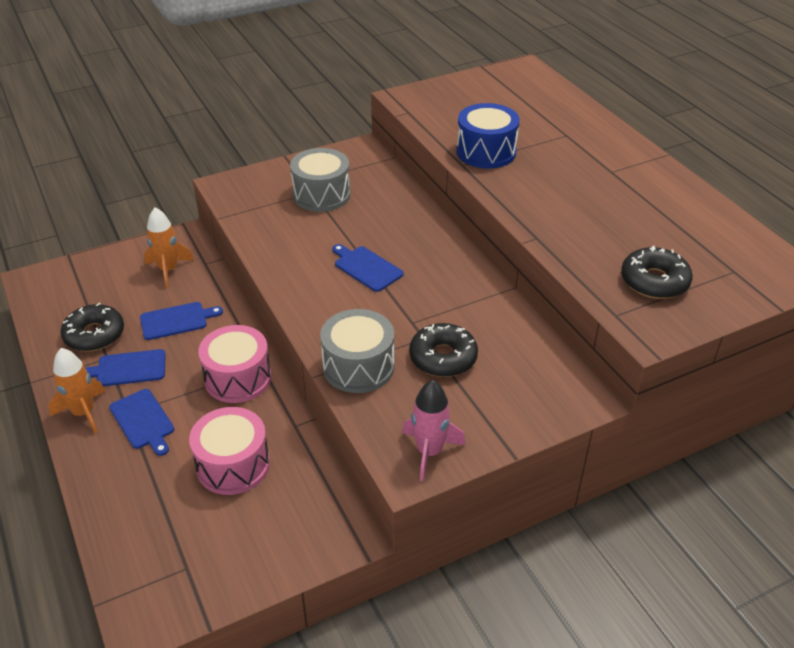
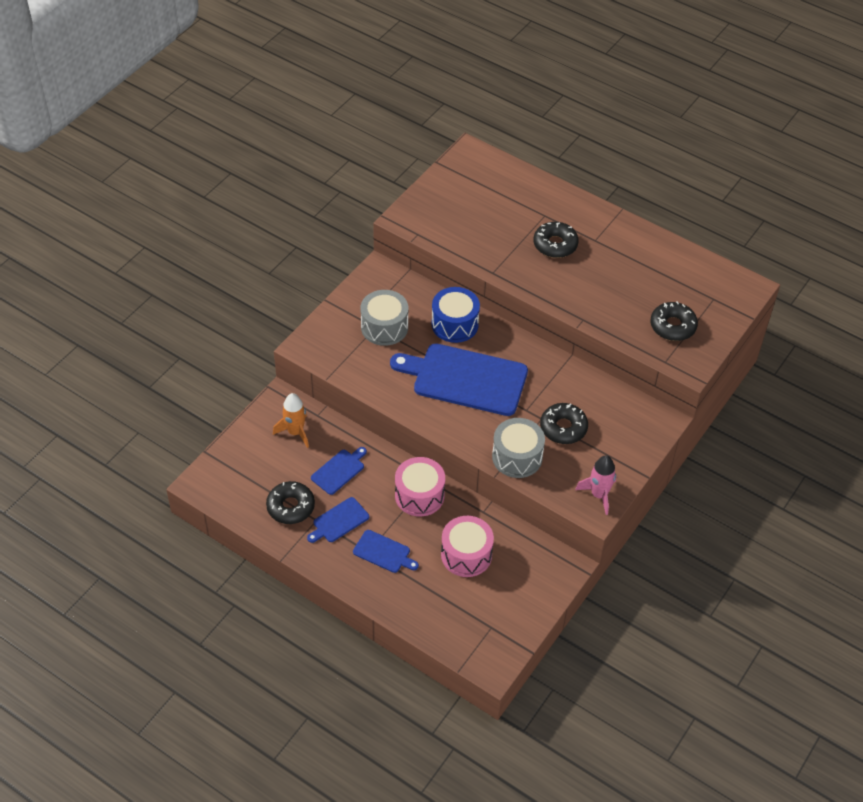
camera: 30 degrees left, 10 degrees up
(84, 412) = (339, 565): orange rocket -> none
(366, 268) = (465, 379): blue cutting board -> blue cutting board, size x2.16
(486, 152) = (501, 254): blue drum -> blue drum (455, 324)
(558, 162) = (555, 244): none -> black donut

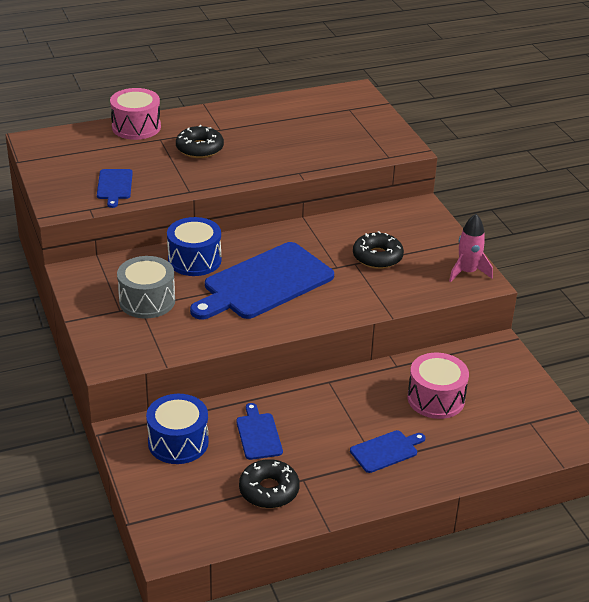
camera: 55 degrees left, 15 degrees down
(295, 432) = (178, 442): orange rocket -> blue drum
(339, 521) = (320, 464): blue cutting board -> blue cutting board (114, 186)
(419, 495) = (340, 395): pink drum -> pink drum (136, 127)
(517, 457) = (383, 295): grey drum -> none
(672, 326) = (356, 137): black donut -> none

